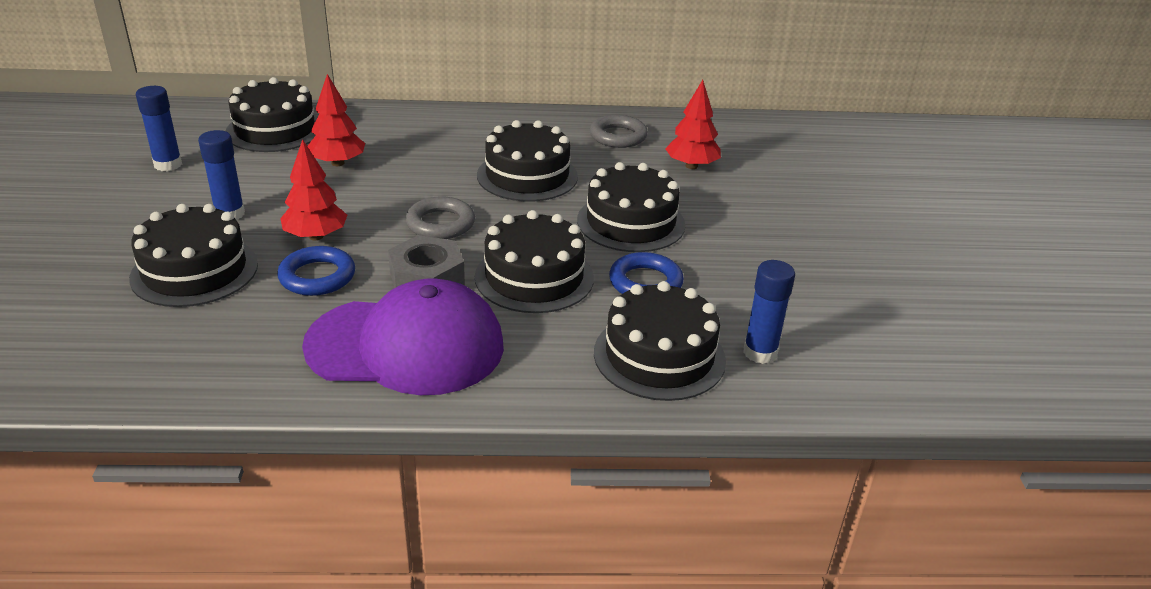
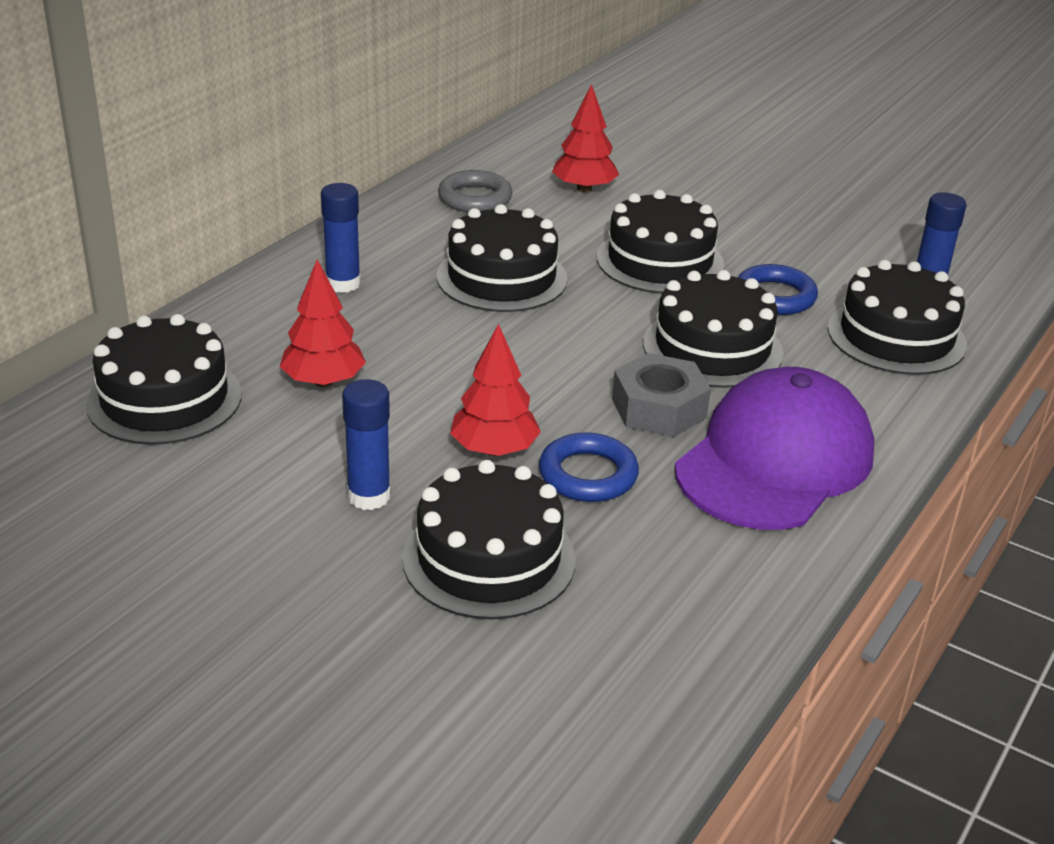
camera: 55 degrees left, 0 degrees up
(168, 165) = (161, 511): blue glue stick -> blue glue stick (343, 284)
(440, 224) = (551, 363): grey ring -> none

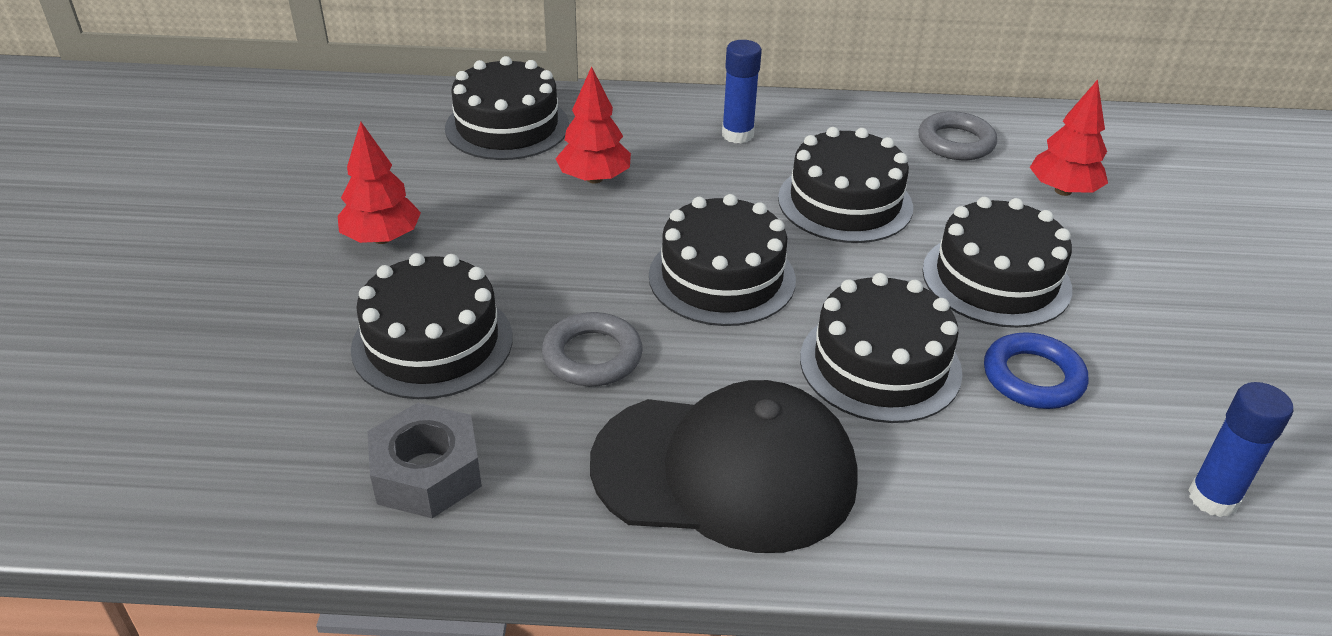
camera: 60 degrees right, 5 degrees up
(369, 496) = (466, 255): blue glue stick -> none
(494, 450) = (581, 292): red tree -> red tree (382, 238)
(588, 475) = (592, 356): blue ring -> grey ring
(659, 408) = (737, 364): grey nut -> grey nut (427, 473)
(775, 460) = (725, 471): purple cap -> black cap
(896, 336) = (1073, 499): black cake -> black cake (722, 277)

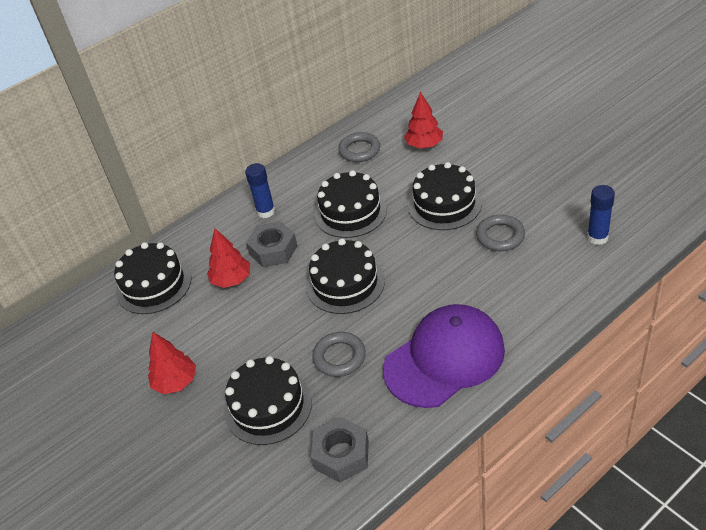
camera: 35 degrees left, 5 degrees up
(687, 180) = (273, 250): none -> grey nut
(725, 471) = (444, 359): black cap -> purple cap
(880, 364) = (446, 273): black cake -> none
(1033, 377) = (500, 236): blue ring -> grey ring

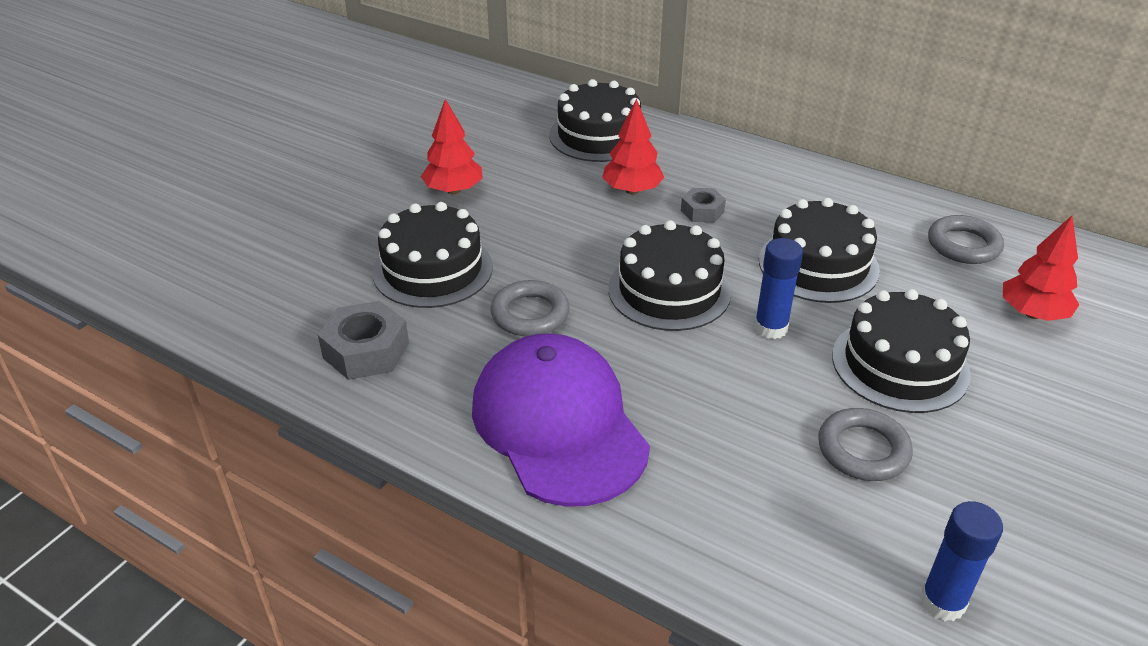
camera: 65 degrees right, 5 degrees down
(266, 211) = (772, 188): blue glue stick -> blue glue stick (770, 328)
(273, 250) = (702, 211): grey nut -> grey nut, size x0.60
(444, 359) = (559, 424): purple cap -> purple cap turned 150 degrees counterclockwise

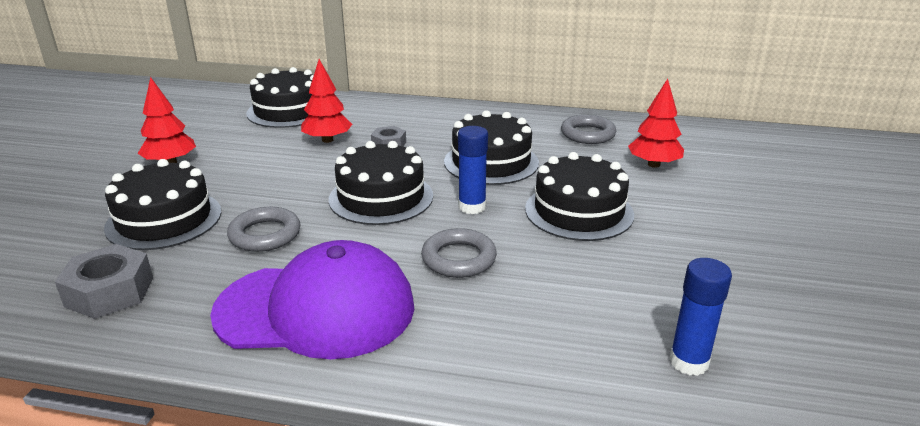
camera: 20 degrees left, 10 degrees down
(559, 424) = (316, 309): purple cap -> purple cap turned 135 degrees clockwise
(863, 450) = (578, 271): grey ring -> grey ring (459, 258)

